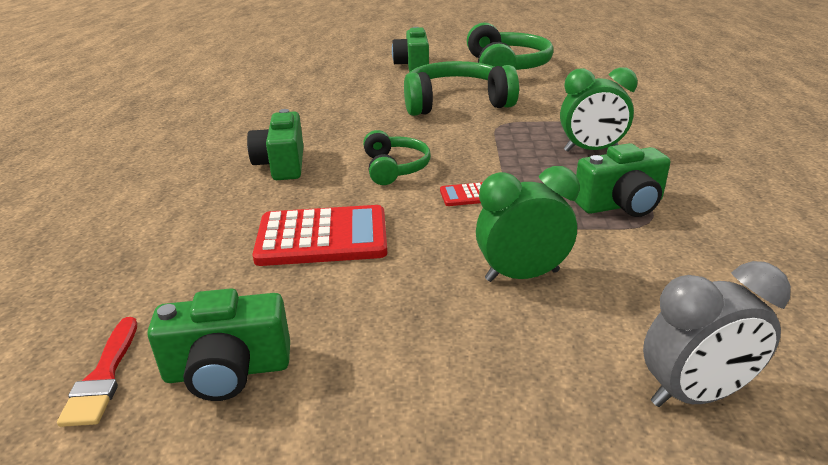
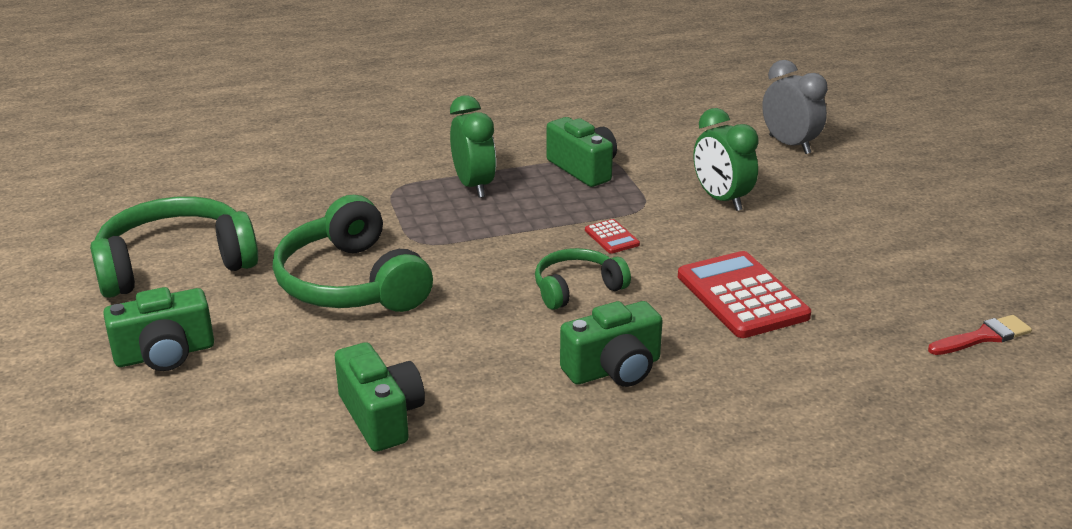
camera: 110 degrees left, 0 degrees up
(228, 371) = (924, 288): green camera -> green camera (381, 416)

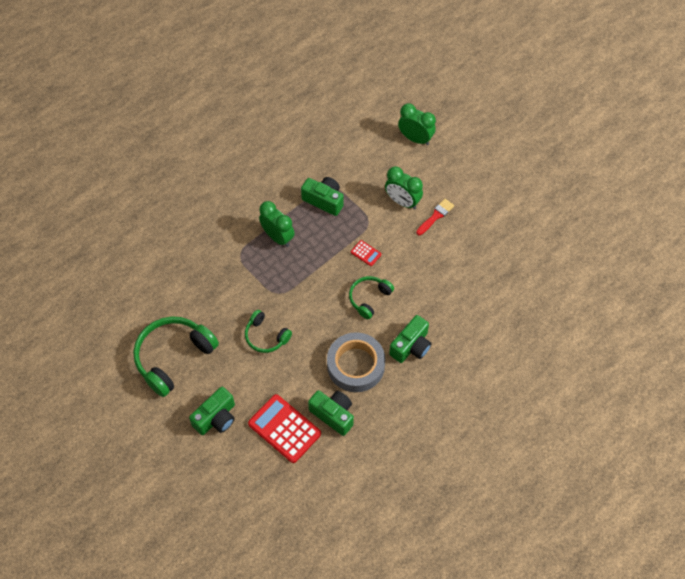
camera: 25 degrees left, 30 degrees up
(351, 283) = (266, 336): green headphones -> green headphones, size x0.56
(483, 363) = (356, 365): none -> grey tape
(742, 296) = (442, 274): red calculator -> red calculator (284, 429)
(789, 145) = (415, 139): grey clock -> green clock
(983, 337) = (549, 262): red brush -> red brush (436, 216)

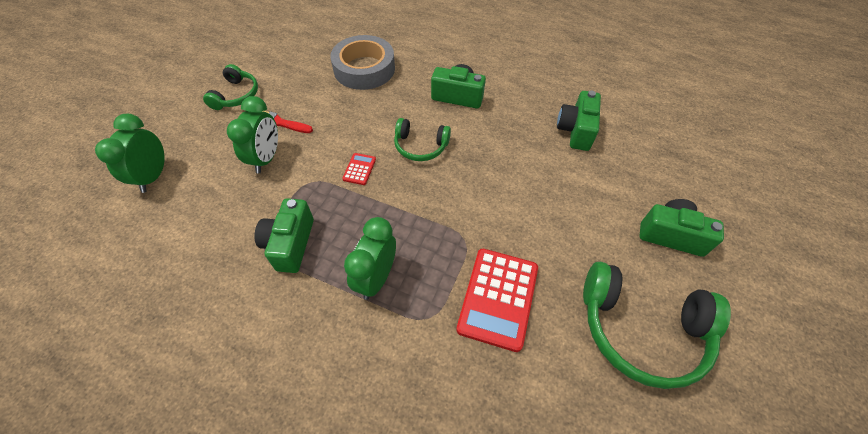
camera: 115 degrees left, 5 degrees down
(266, 336) = (532, 228): green headphones -> green headphones (236, 95)
(284, 429) = (624, 164): red calculator -> red calculator (498, 298)
(356, 365) = (509, 131): grey tape -> grey tape (364, 69)

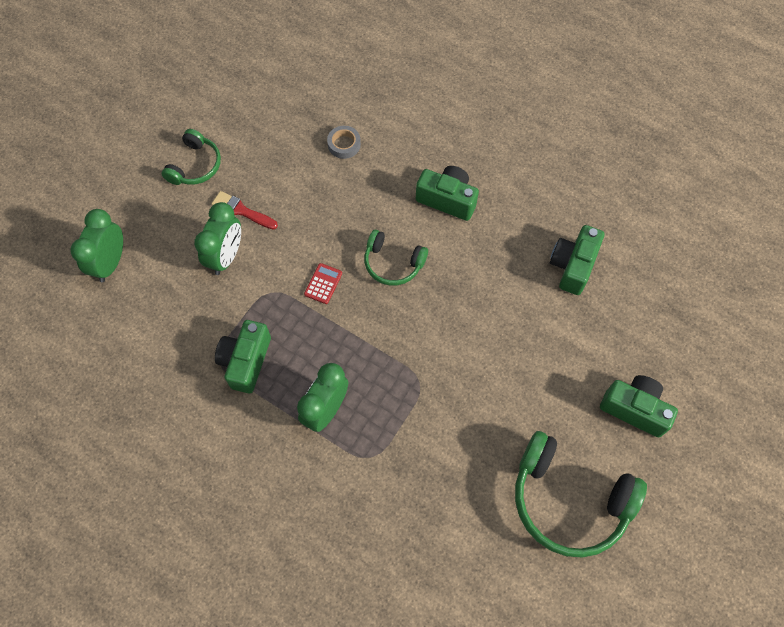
camera: 10 degrees right, 10 degrees up
(364, 69) = (344, 144): grey tape -> grey tape, size x0.45
(498, 298) = (439, 448): red calculator -> none

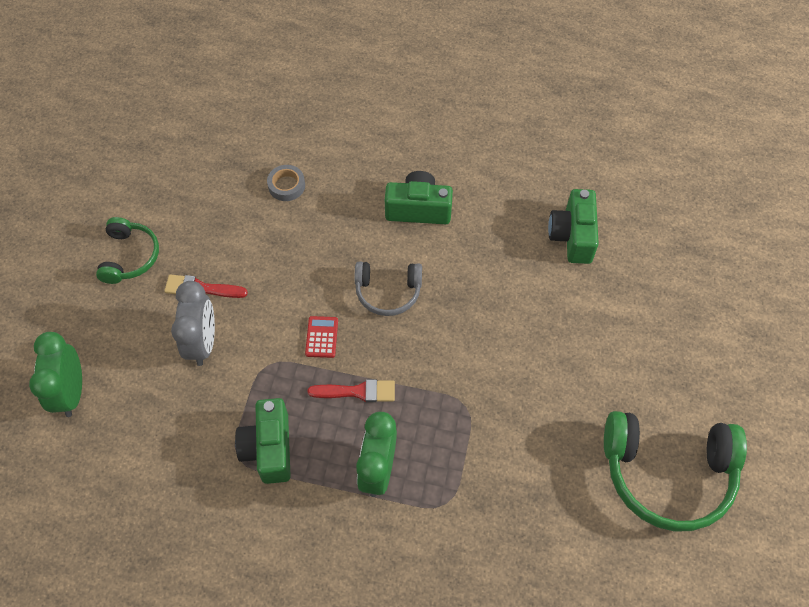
camera: 20 degrees left, 5 degrees down
(226, 256) = (202, 342): green clock -> grey clock
(334, 339) = (357, 392): none -> red brush
(393, 263) = (388, 292): green headphones -> grey headphones
(634, 409) = (692, 358): green camera -> none

